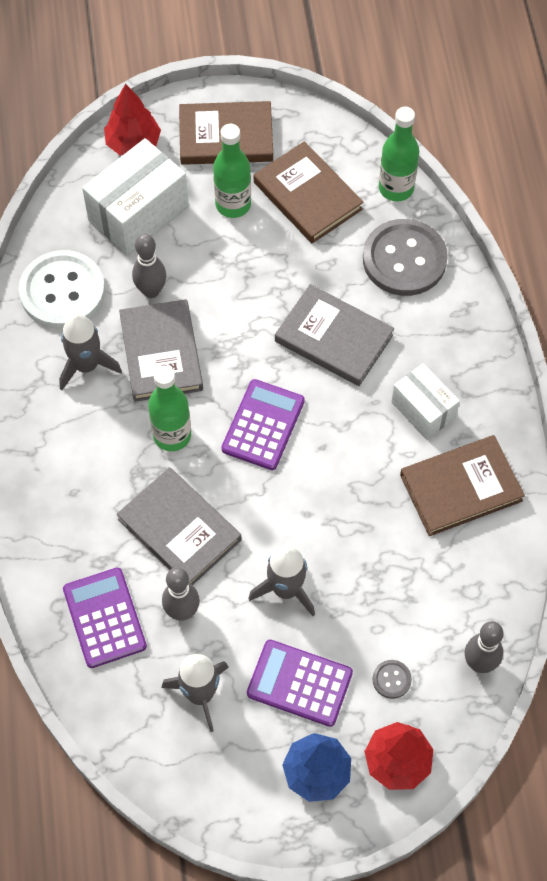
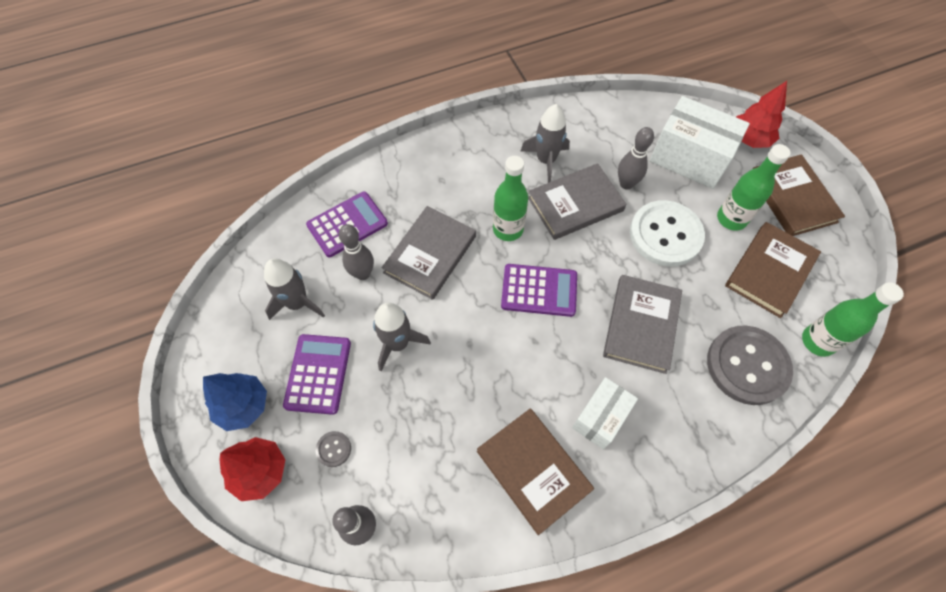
camera: 75 degrees right, 0 degrees up
(62, 291) = (600, 130): white button -> white button (665, 235)

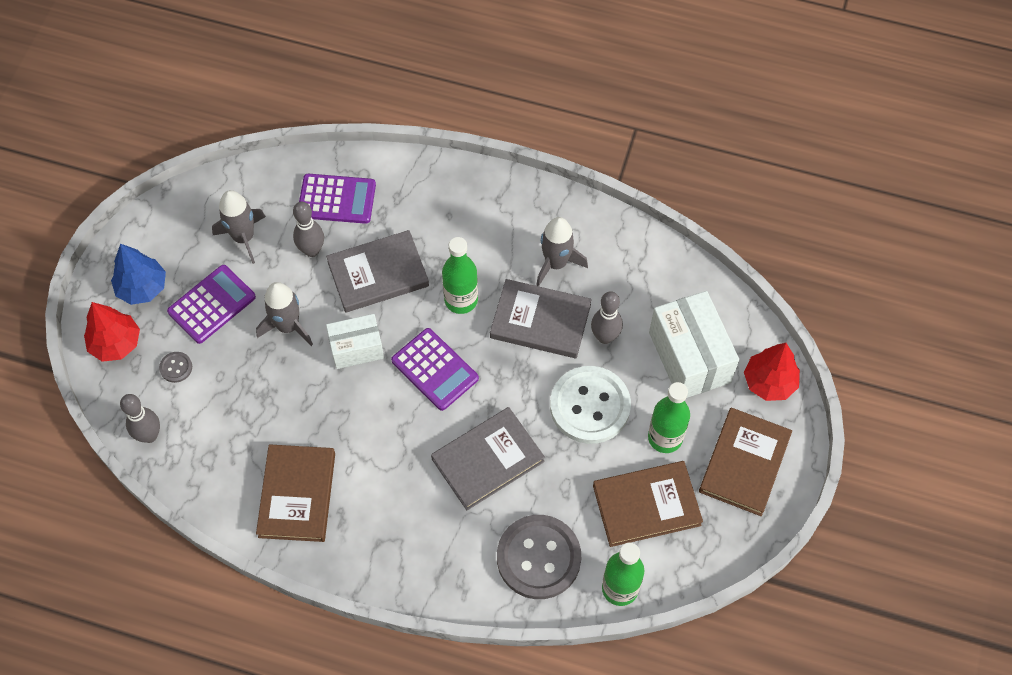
camera: 40 degrees right, 0 degrees up
(600, 418) = (382, 500): white box -> white box (357, 348)

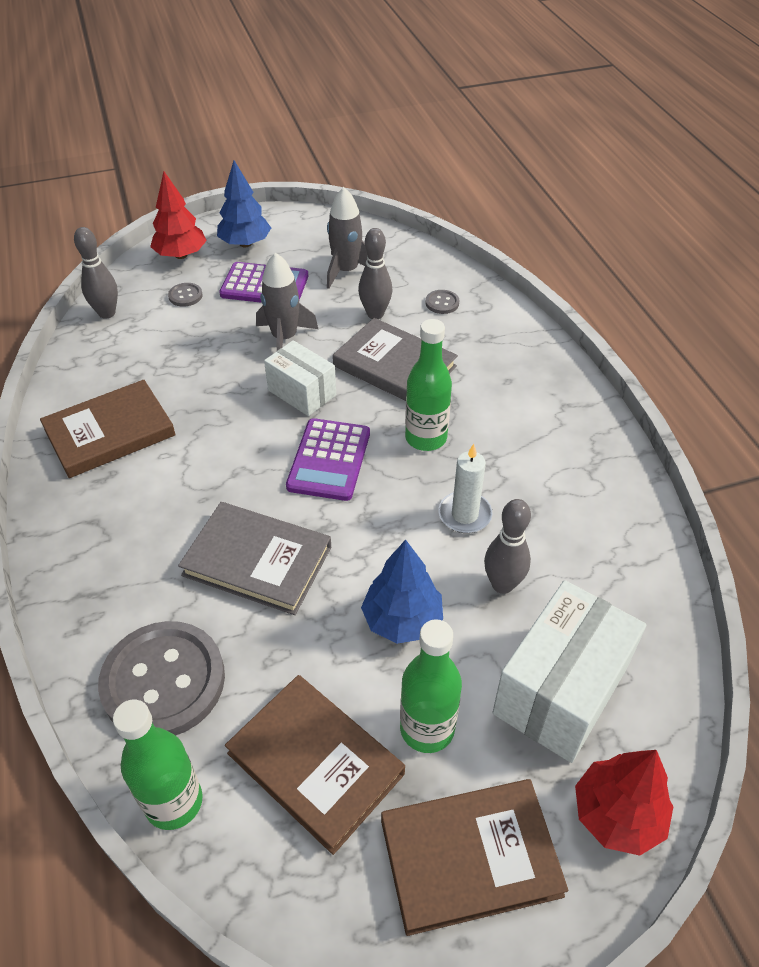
camera: 55 degrees right, 15 degrees down
(337, 199) = (442, 303): purple calculator -> grey button
(540, 321) = (464, 514): grey book -> white candle
(556, 263) = (545, 490): grey rocket -> none
(590, 406) = (402, 620): white button -> blue tree

